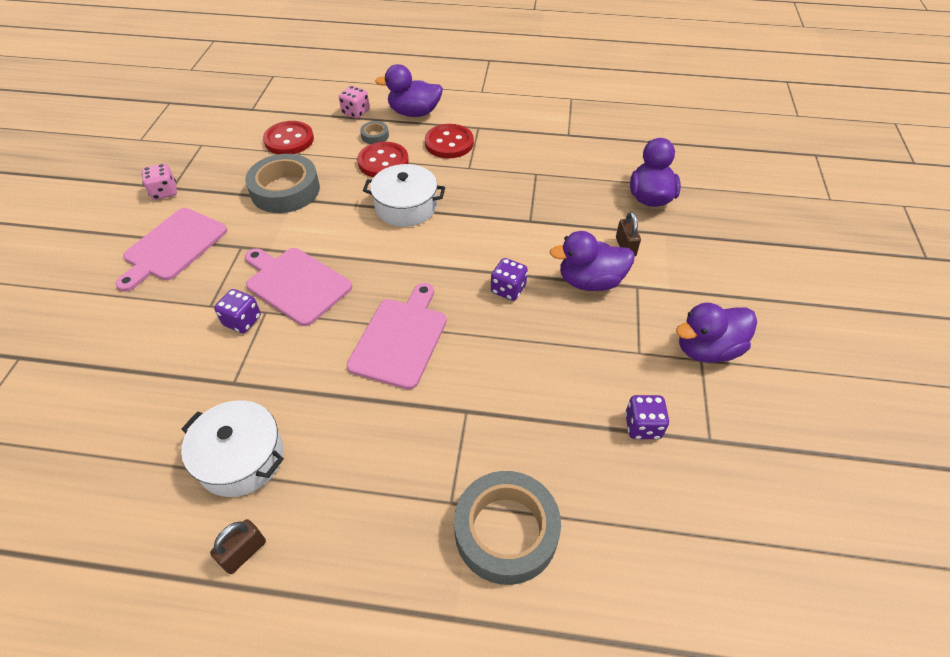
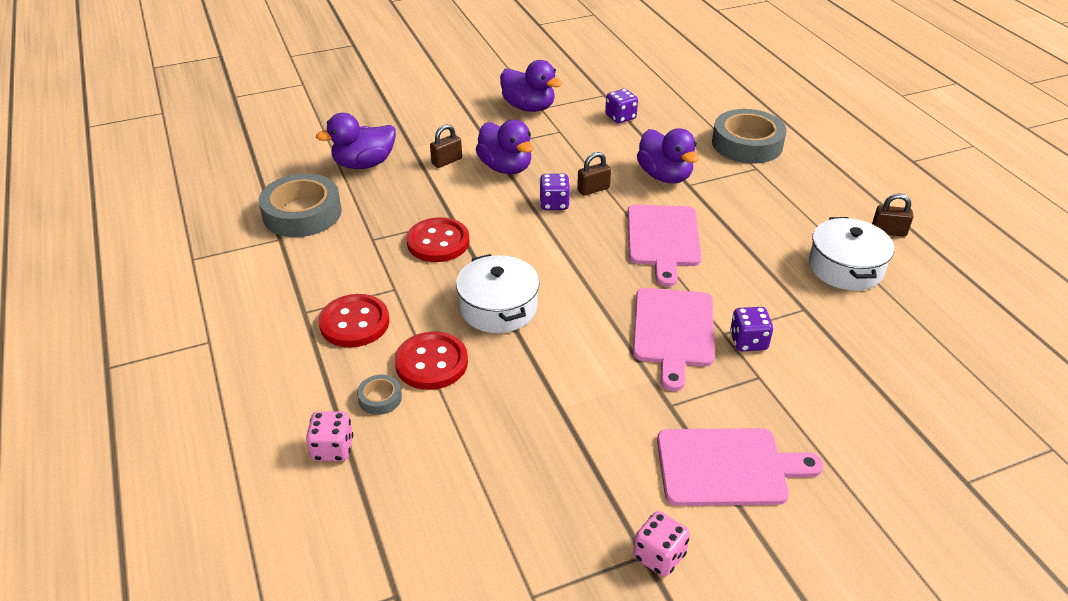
camera: 120 degrees left, 10 degrees down
(285, 190) = (551, 424): grey tape -> grey tape (302, 213)
(289, 140) = (448, 487): red button -> red button (438, 242)
(400, 339) = (663, 239): pink cutting board -> pink cutting board turned 75 degrees counterclockwise
(414, 113) = (300, 384): purple duck -> purple duck (665, 176)
(512, 328) = (593, 189): none -> brown padlock

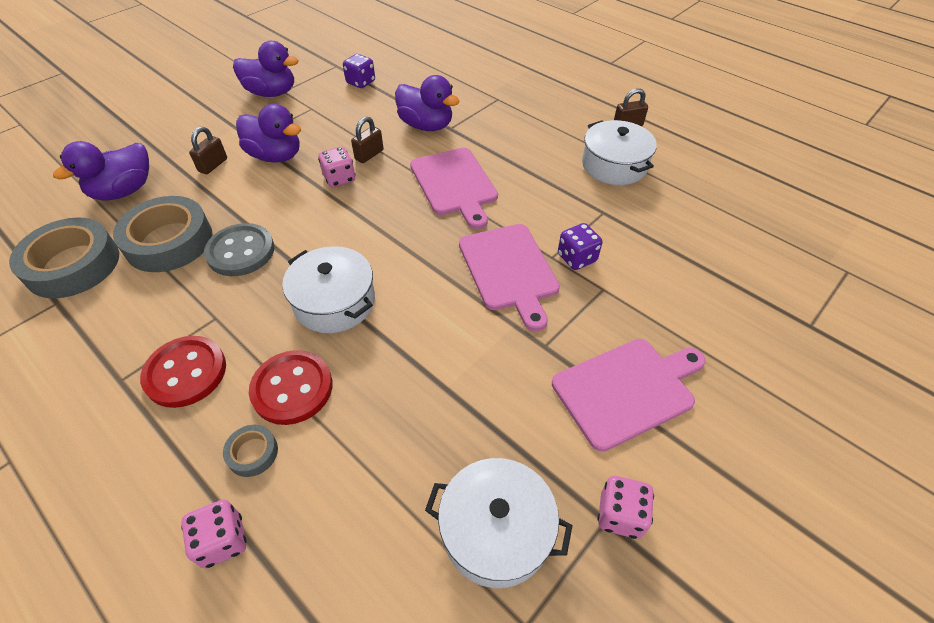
camera: 25 degrees left, 10 degrees up
(438, 242) = (241, 252): red button -> grey button
(545, 524) = (496, 530): none -> white pot
(554, 204) = (339, 179): purple dice -> pink dice
(747, 144) = (479, 80): grey tape -> grey tape (169, 241)

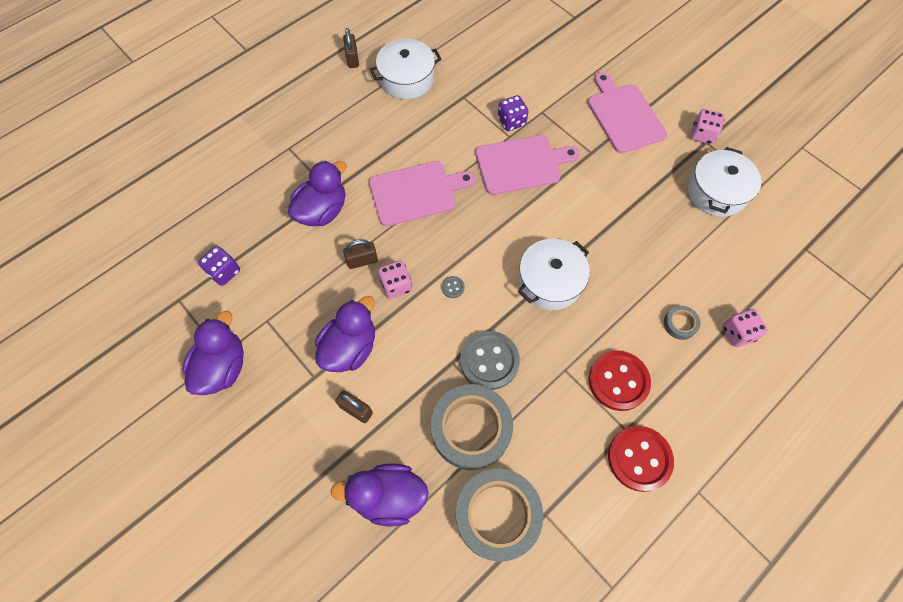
camera: 85 degrees left, 15 degrees up
(124, 191) = (388, 496): purple duck -> purple duck turned 135 degrees clockwise
(292, 388) = (629, 304): red button -> red button (639, 458)
(334, 219) = (453, 287): none -> grey button
(369, 155) = (362, 261): brown padlock -> brown padlock turned 60 degrees counterclockwise

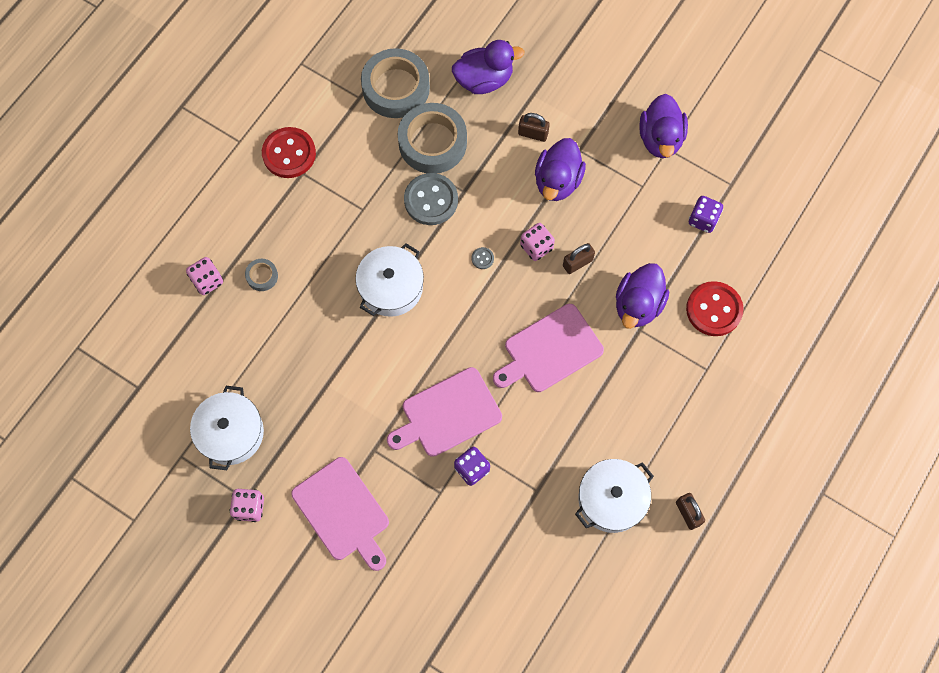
camera: 165 degrees right, 5 degrees up
(618, 381) = (313, 211): red button -> red button (714, 309)

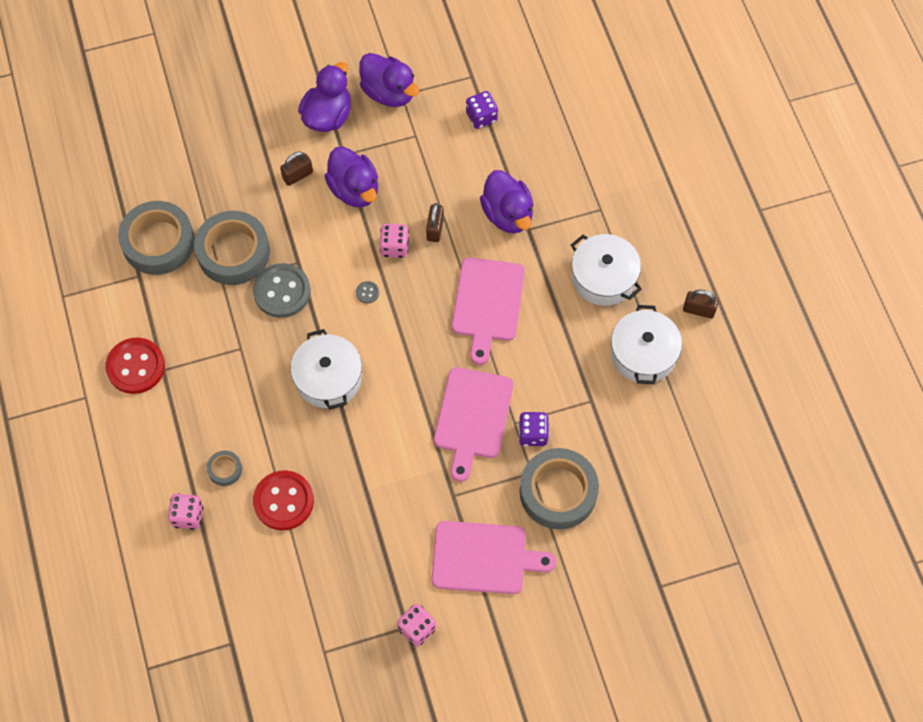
camera: 50 degrees left, 5 degrees down
(231, 433) = (340, 596): white pot -> white pot (604, 277)
(441, 525) = (558, 492): none -> grey tape
(484, 80) = (217, 173): purple duck -> purple duck (328, 116)
(714, 309) = (558, 167): red button -> red button (283, 501)

